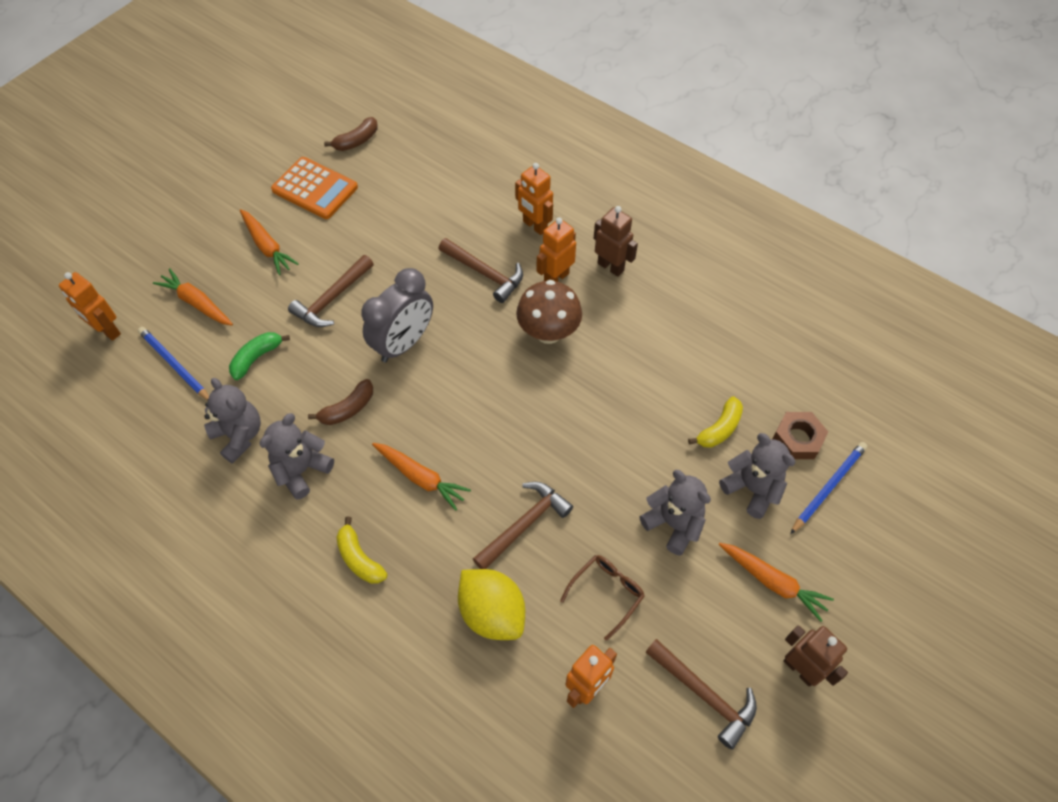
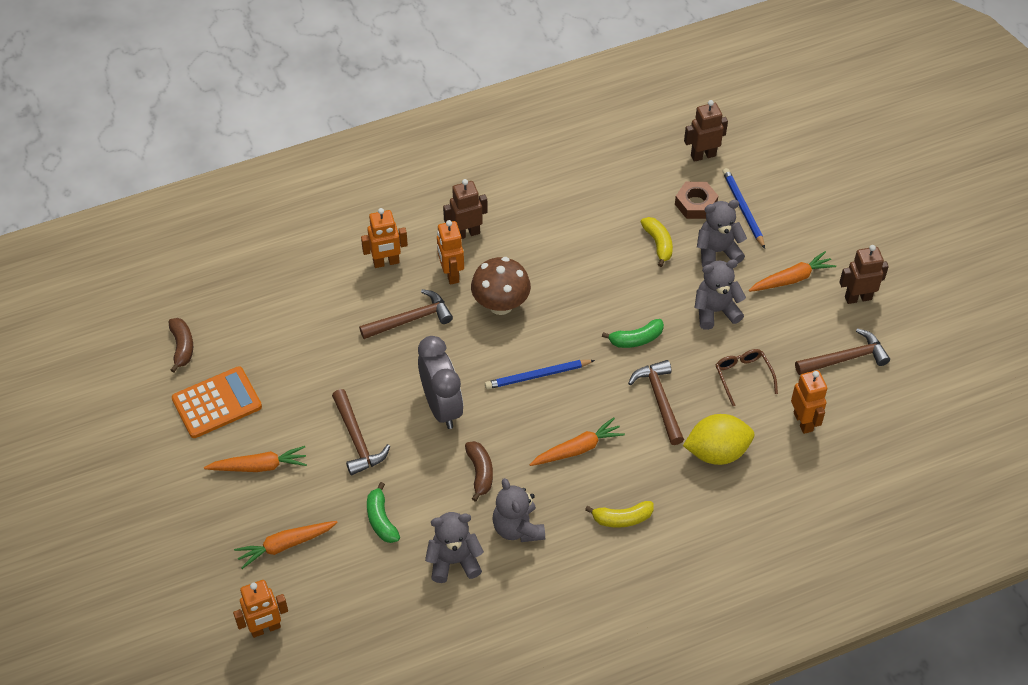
camera: 60 degrees left, 5 degrees down
(174, 365) = (344, 586): blue pencil -> blue pencil (537, 376)
(586, 466) = (636, 339): none -> green banana
(867, 415) = (703, 155): none -> brown robot

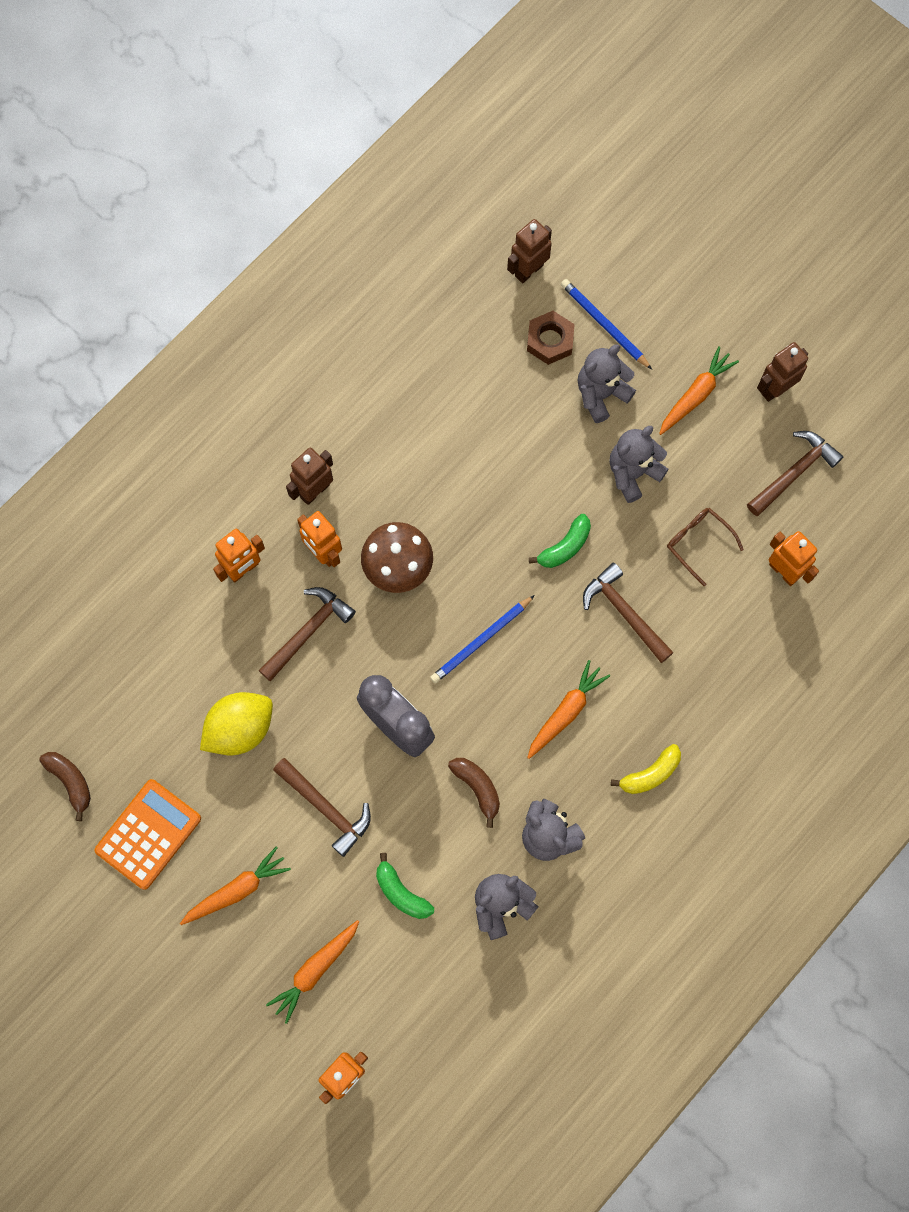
camera: 25 degrees left, 20 degrees up
(658, 244) = (532, 412): yellow banana -> none
(717, 452) = (711, 649): yellow lemon -> yellow lemon (240, 729)

